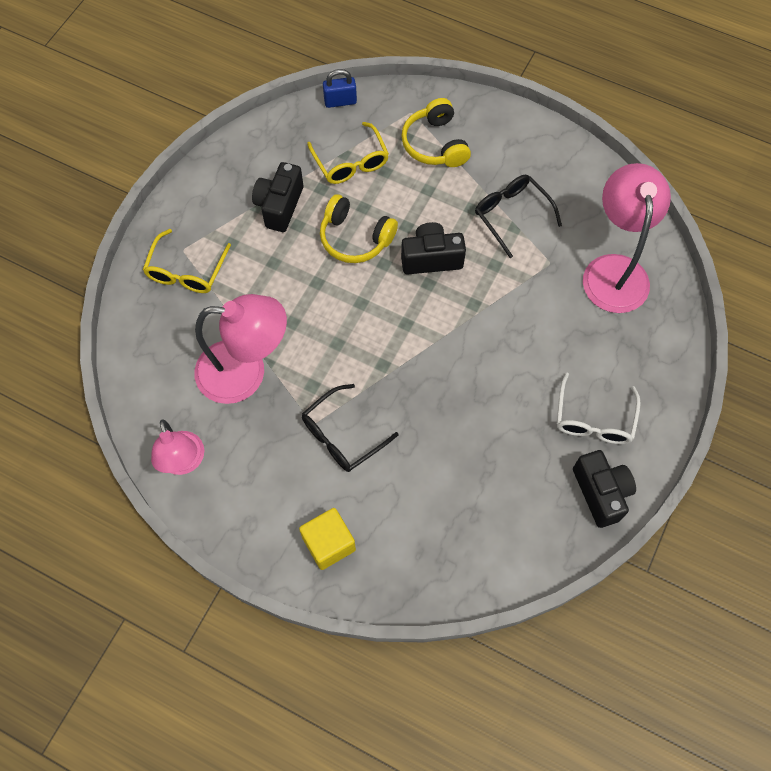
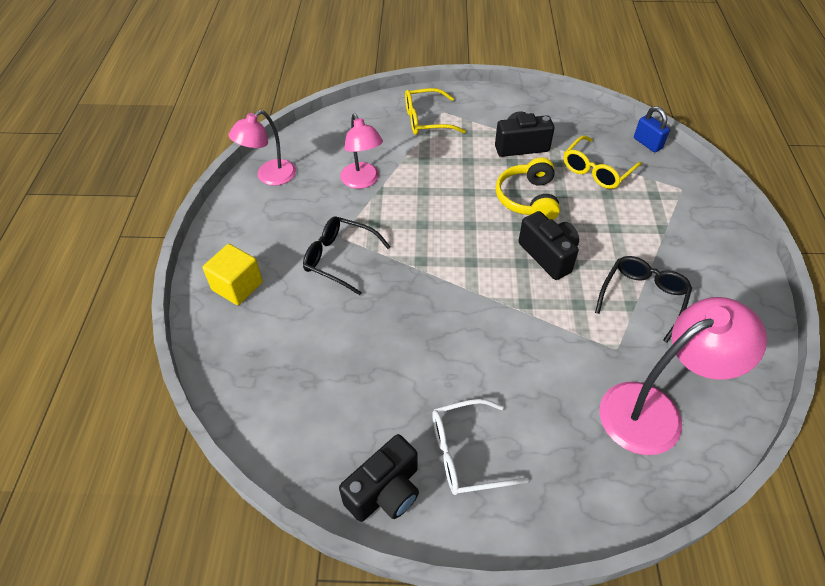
camera: 65 degrees right, 15 degrees down
(245, 372) = (362, 181): pink lamp -> pink lamp, size x0.64
(435, 144) = (665, 216): yellow headphones -> none

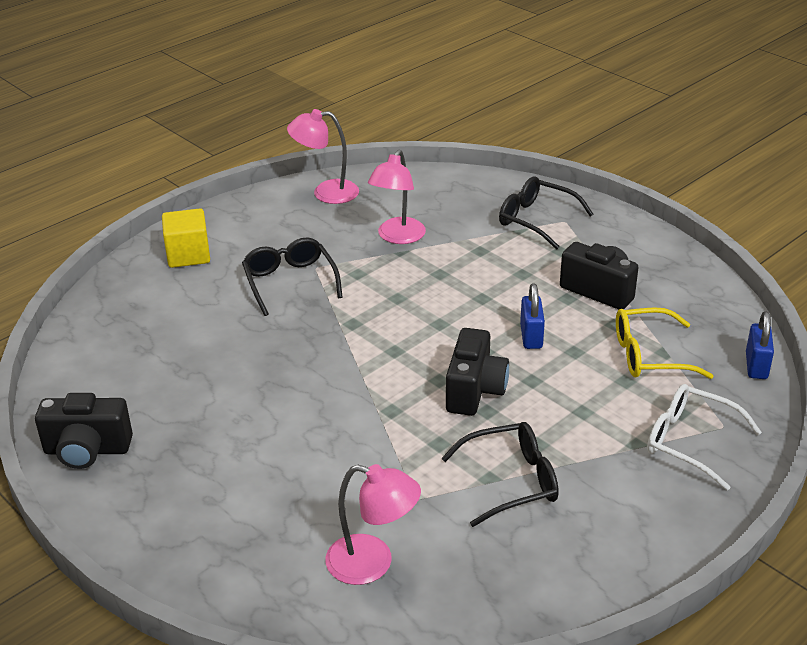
camera: 45 degrees right, 15 degrees down
(426, 120) = (536, 220): yellow glasses -> black glasses
(466, 453) = (176, 472): white glasses -> white glasses (690, 442)
(528, 199) = (531, 336): yellow headphones -> blue padlock
(655, 411) = (372, 563): pink lamp -> pink lamp, size x0.64

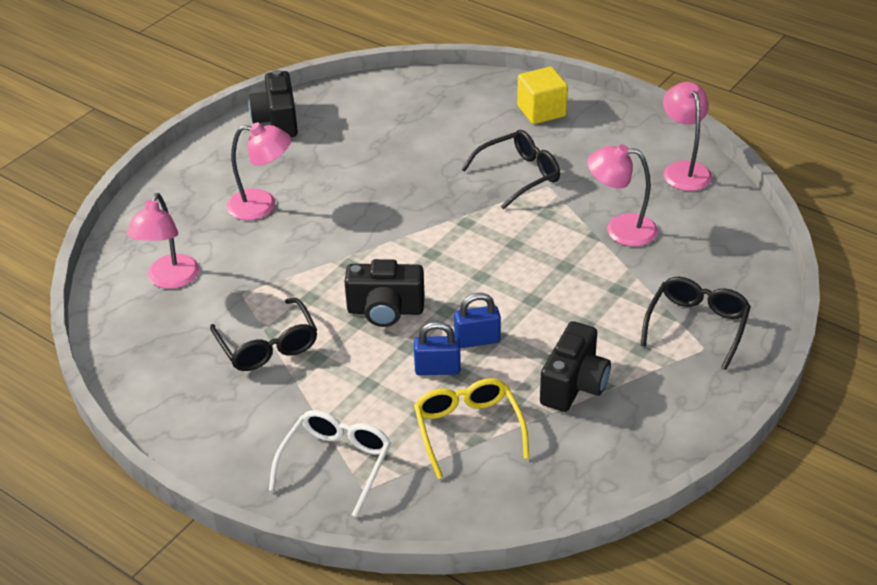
camera: 80 degrees right, 5 degrees up
(257, 473) = (262, 205): none -> pink lamp
(756, 366) = (470, 518): blue padlock -> blue padlock (437, 369)

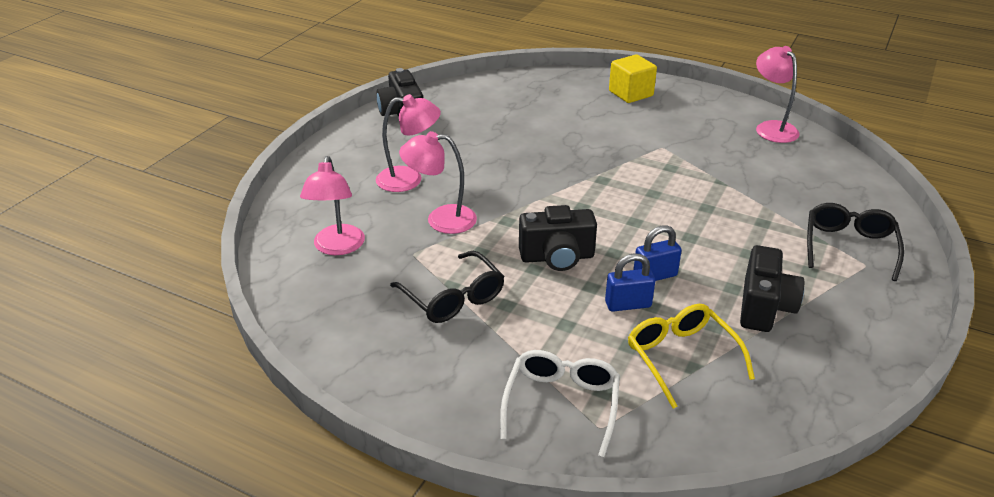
camera: 10 degrees left, 5 degrees down
(519, 175) = (633, 141): black glasses -> none
(620, 229) = (741, 175): pink lamp -> pink lamp (441, 219)

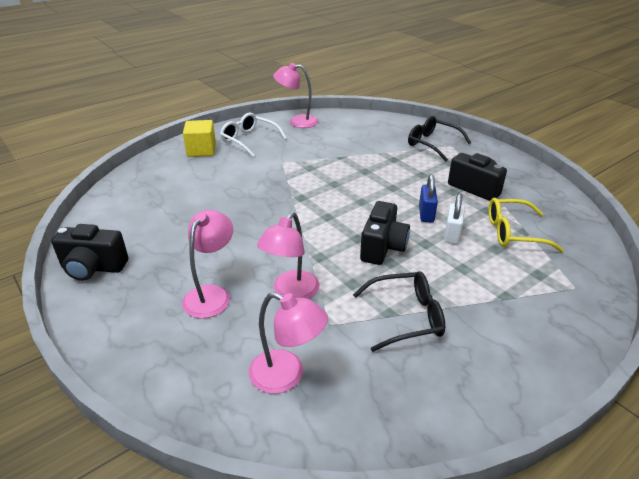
camera: 65 degrees left, 0 degrees up
(561, 404) = (549, 298): white glasses -> white glasses (249, 140)
(628, 304) = (452, 235): blue padlock -> white padlock

